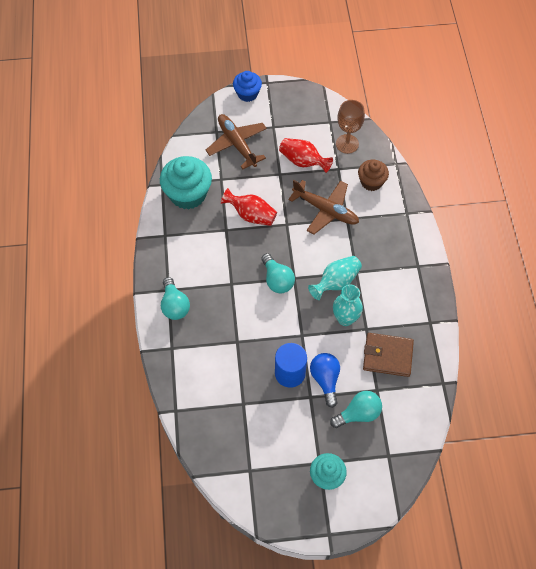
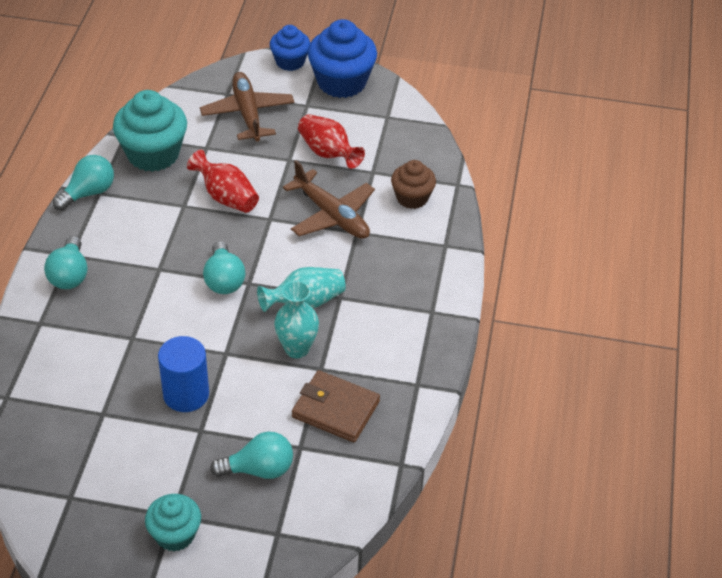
camera: 15 degrees right, 15 degrees down
(158, 237) = (88, 193): none -> turquoise light bulb
(288, 102) = (341, 82): none -> blue cupcake
(325, 380) = (232, 415): blue light bulb -> none
(347, 144) = (399, 147): brown goblet -> none

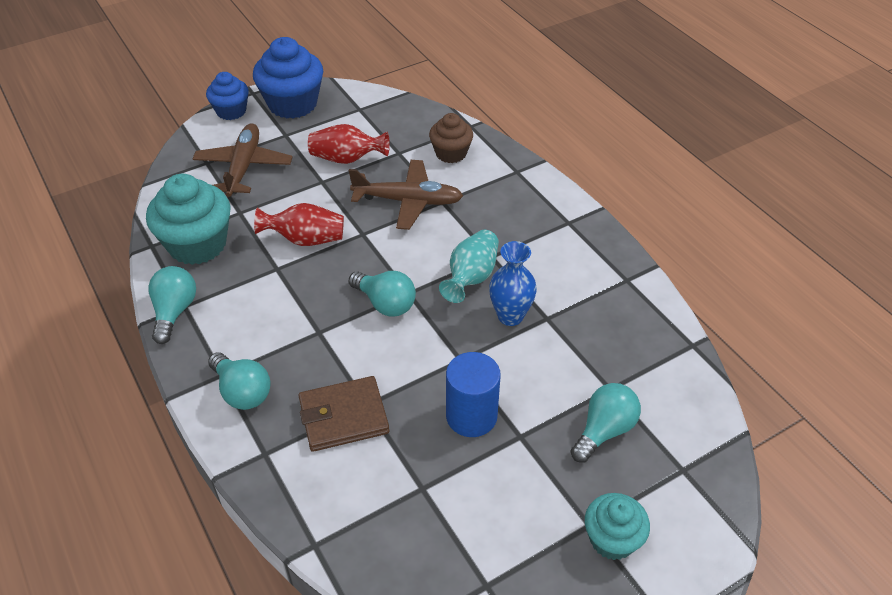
camera: 40 degrees left, 0 degrees up
(247, 114) = (243, 167): brown plane -> brown plane turned 60 degrees clockwise
(297, 349) = (510, 316): turquoise vase -> blue vase
(335, 409) = (597, 340): brown wallet -> brown wallet (343, 416)

